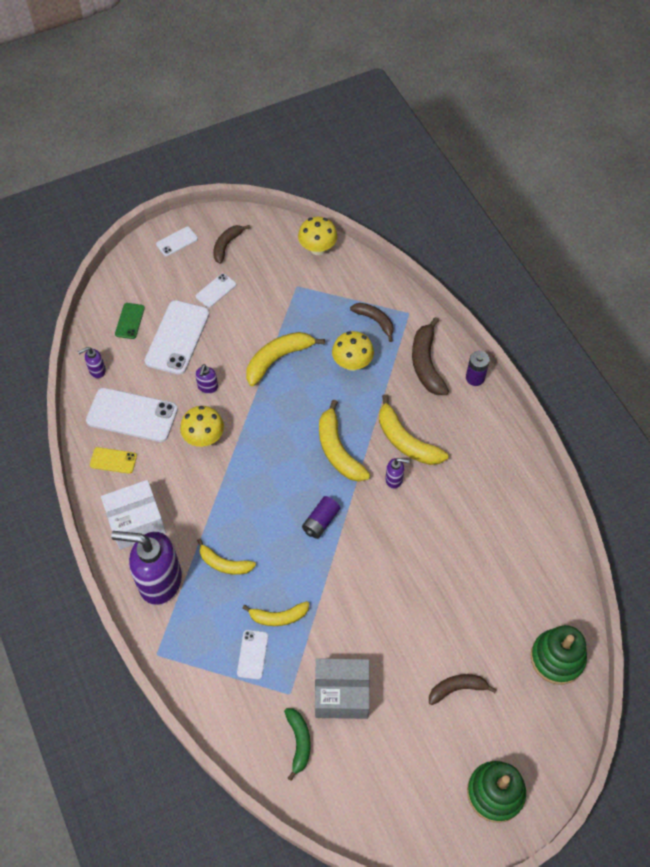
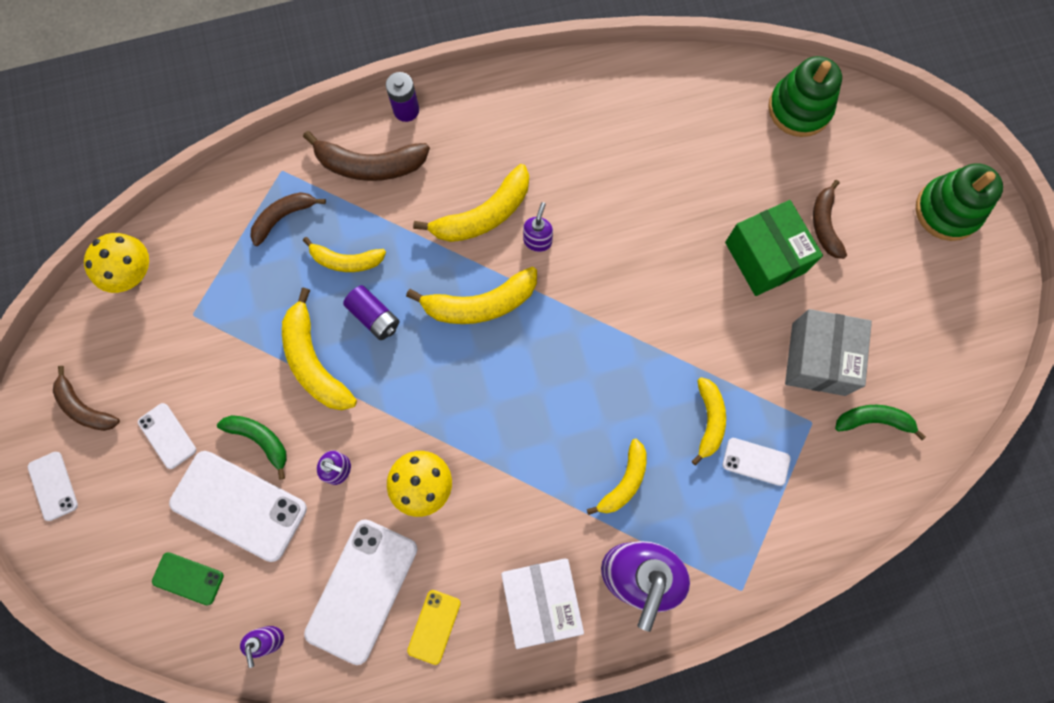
camera: 80 degrees left, 15 degrees up
(221, 340) = (260, 440): none -> green banana
(320, 521) = (582, 345): purple battery -> purple battery (374, 317)
(352, 363) = (346, 260): yellow mushroom -> yellow banana
(418, 644) = (765, 257): none -> green box

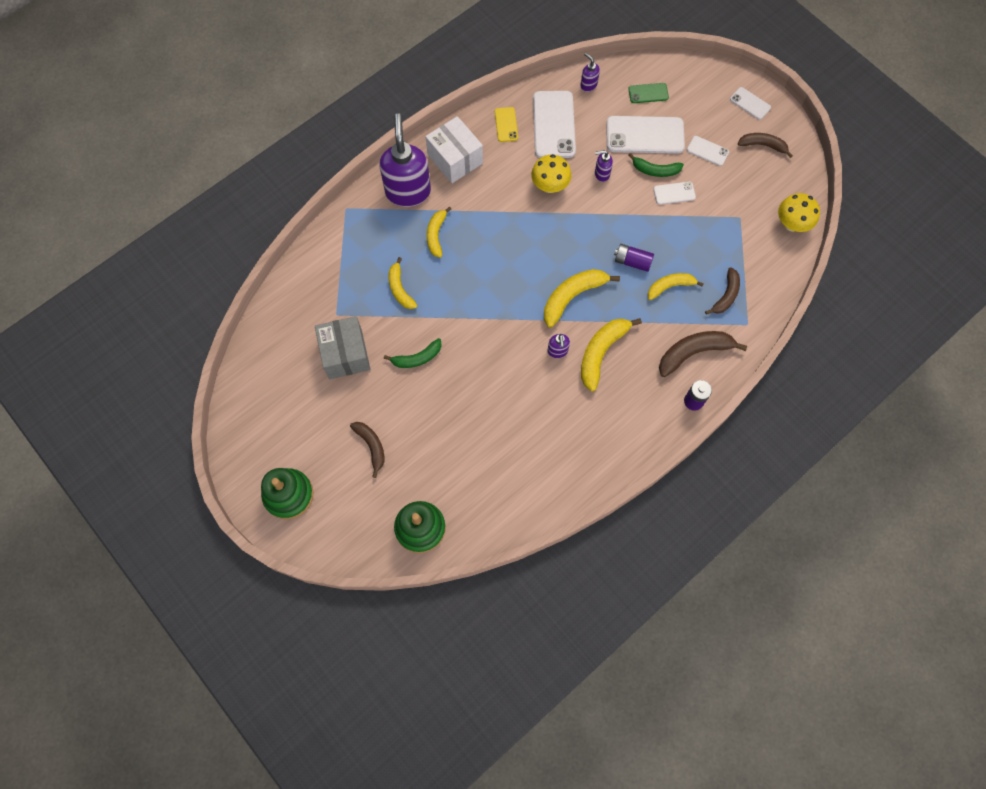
camera: 155 degrees right, 5 degrees down
(314, 361) = (652, 222): yellow banana -> none
(756, 461) = (362, 278): white phone -> white phone (674, 193)
(765, 257) = (404, 405): green box -> none
(874, 420) = (298, 331): green banana -> green banana (417, 358)

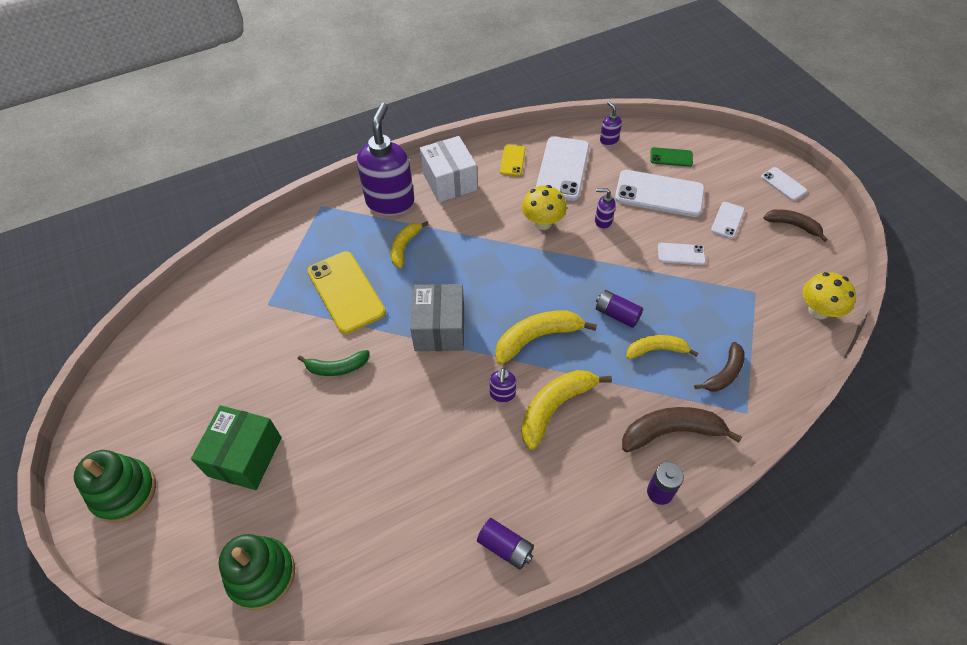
camera: 15 degrees right, 15 degrees down
(345, 354) = (259, 347): grey box -> grey box (439, 329)
(371, 446) = (245, 456): brown banana -> green box
(400, 289) = (346, 292): yellow banana -> yellow phone
(591, 467) = (505, 547): none -> purple battery
(655, 170) = (663, 228): green banana -> none
(707, 151) = (727, 220): white phone -> white phone turned 75 degrees clockwise

